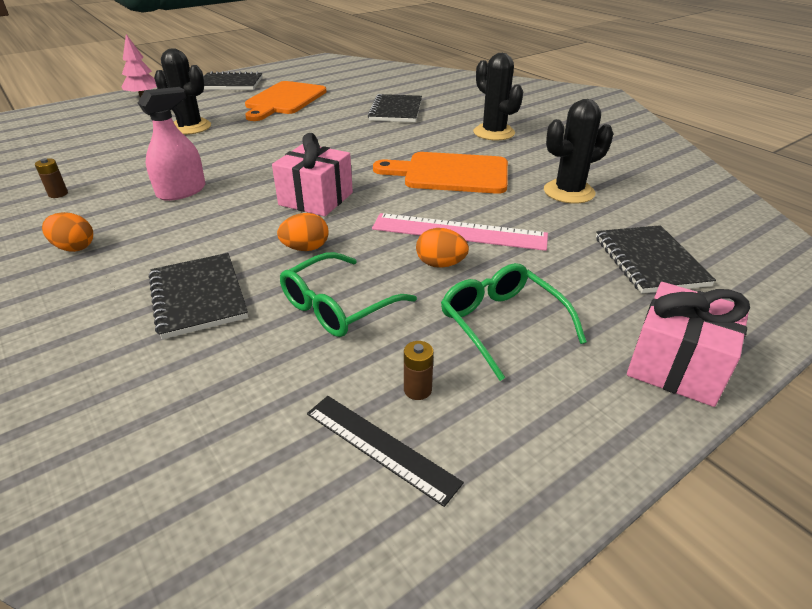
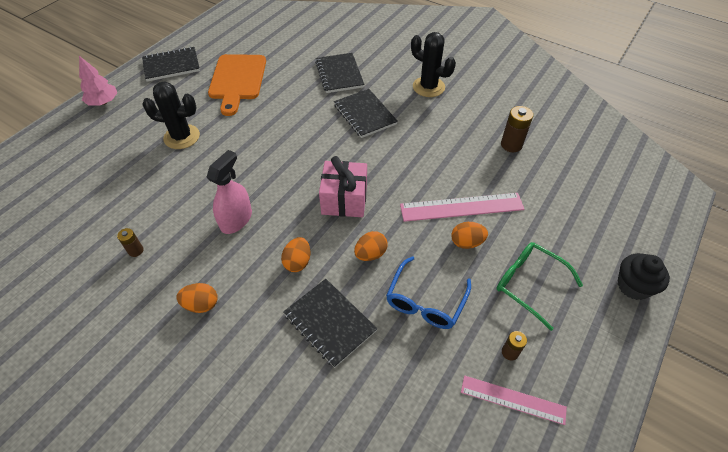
camera: 20 degrees left, 15 degrees up
(213, 237) = (297, 262): none -> orange egg
(339, 306) = (425, 301): green glasses -> blue glasses
(380, 446) = (513, 399): black ruler -> pink ruler
(450, 173) = (423, 145): orange cutting board -> none
(569, 192) = (511, 145): black cactus -> brown battery
(649, 261) = (587, 201): black notebook -> black notebook (365, 114)
(676, 365) = (633, 286): pink gift -> black cupcake

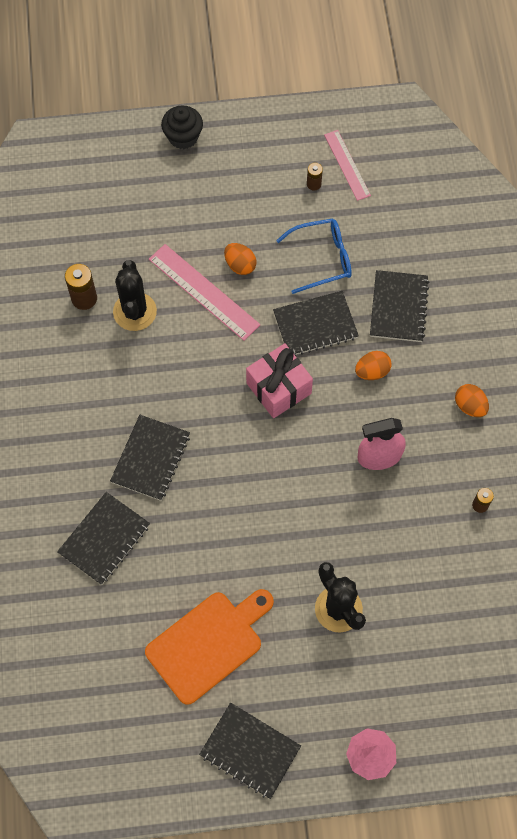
camera: 130 degrees left, 15 degrees up
(370, 254) = (315, 325): orange egg -> black notebook
(428, 87) = (50, 429): black cactus -> black cactus (135, 311)
(529, 284) = (243, 201): green glasses -> none

